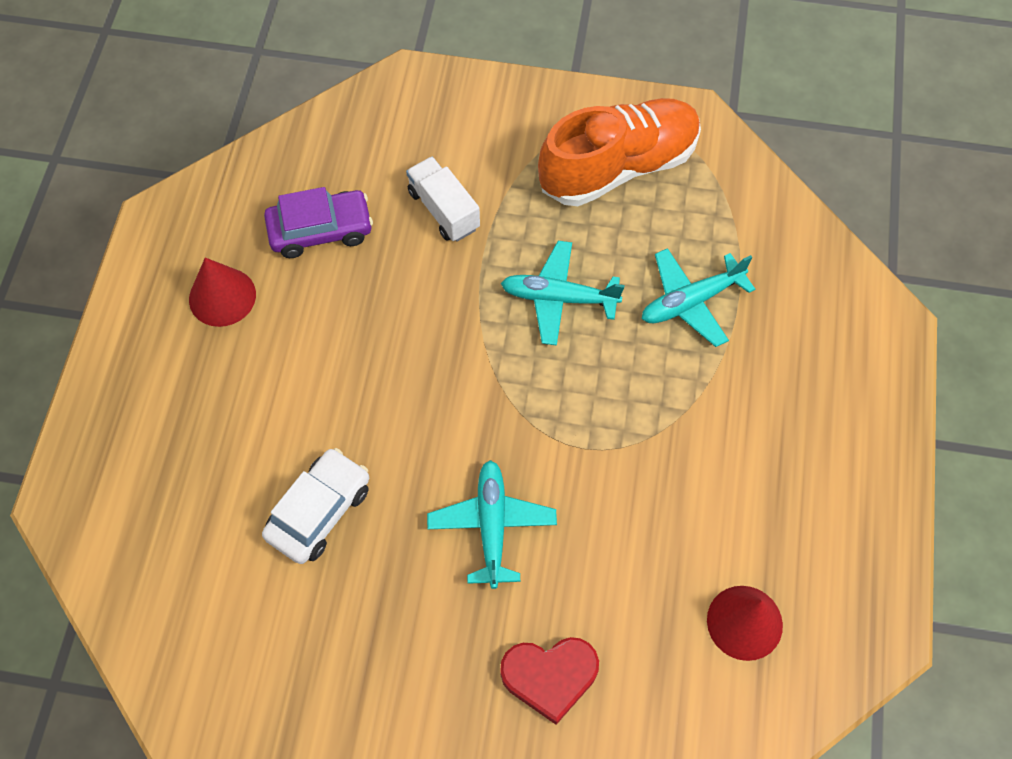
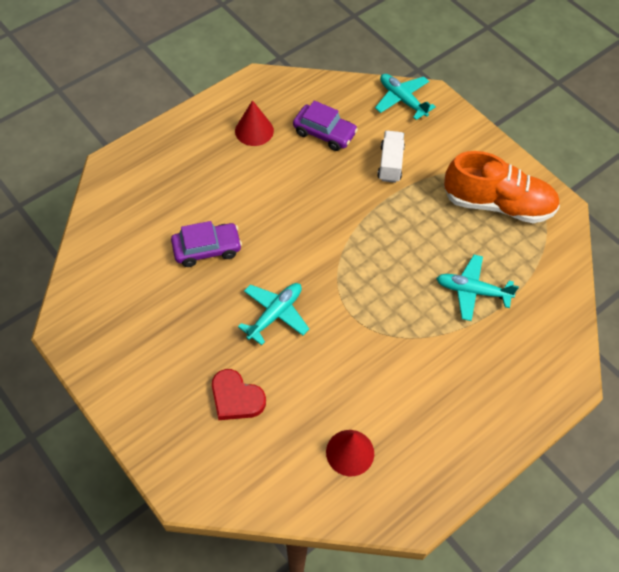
camera: 40 degrees right, 5 degrees down
(319, 511) = (207, 249): white car -> purple car
(558, 298) = (406, 241): turquoise plane -> turquoise plane (402, 100)

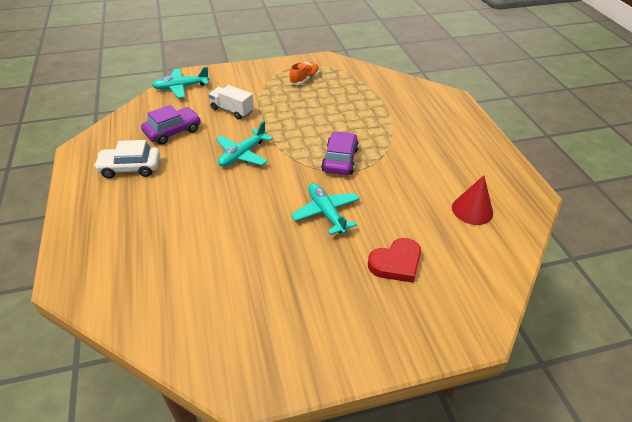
camera: 65 degrees left, 15 degrees down
(207, 249) = (229, 236): purple car -> purple car (340, 160)
(254, 130) = (130, 168): red cone -> white car
(472, 291) = (365, 111): turquoise plane -> turquoise plane (242, 154)
(497, 204) = (304, 79): orange shoe -> orange shoe, size x0.47

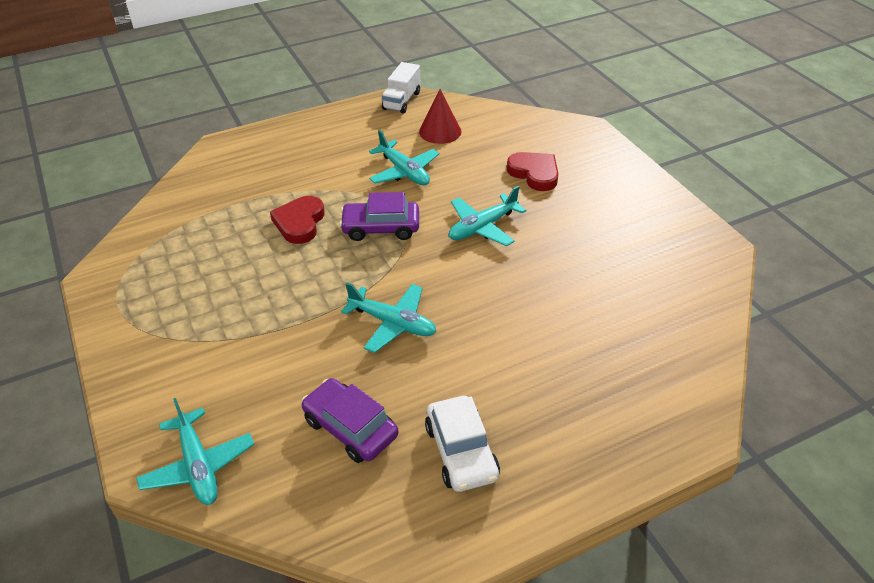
camera: 100 degrees left, 0 degrees up
(232, 110) = (275, 364): white truck -> white truck (401, 101)
(304, 79) = (170, 293): orange shoe -> none
(355, 125) = (300, 223): none -> red heart
(409, 180) = (404, 172): none -> turquoise plane

